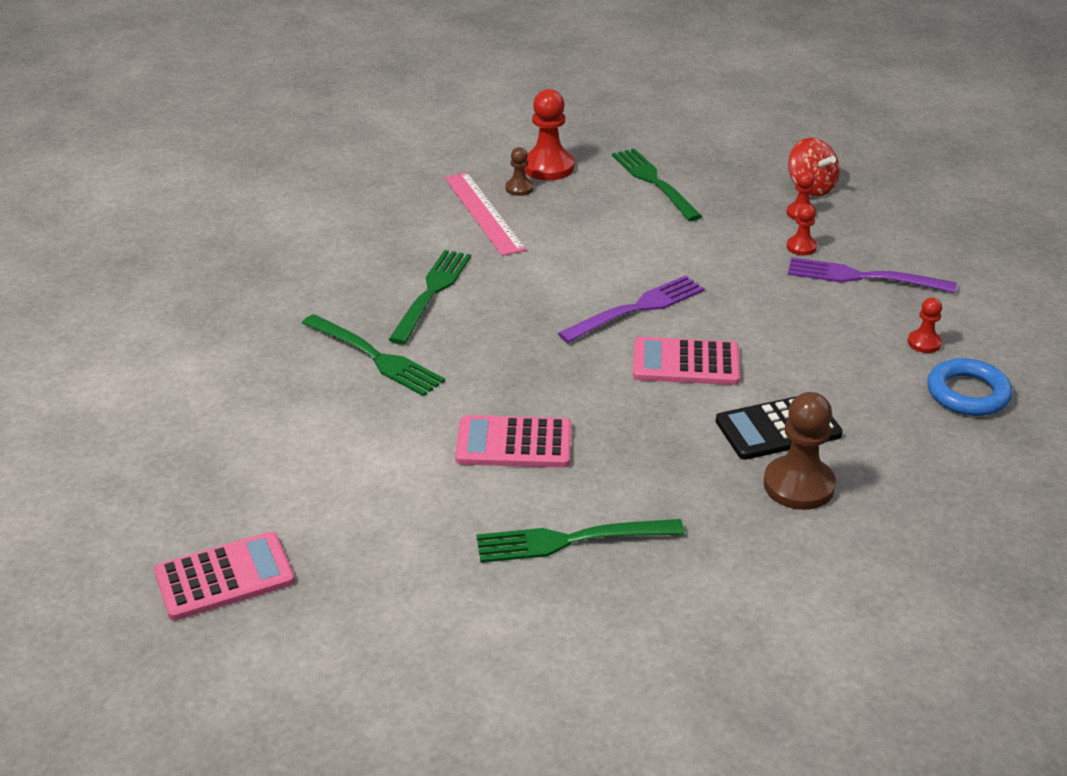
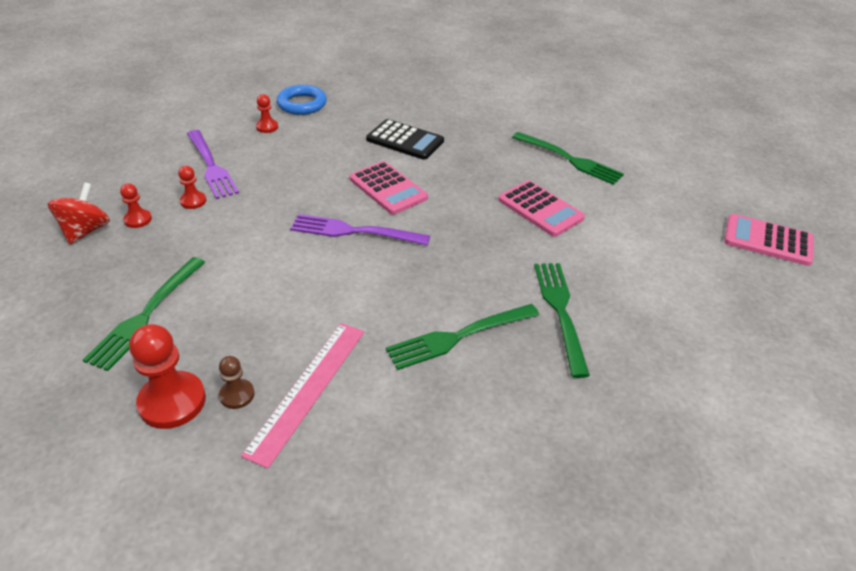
camera: 135 degrees left, 5 degrees up
(798, 485) = (439, 121): brown pawn -> none

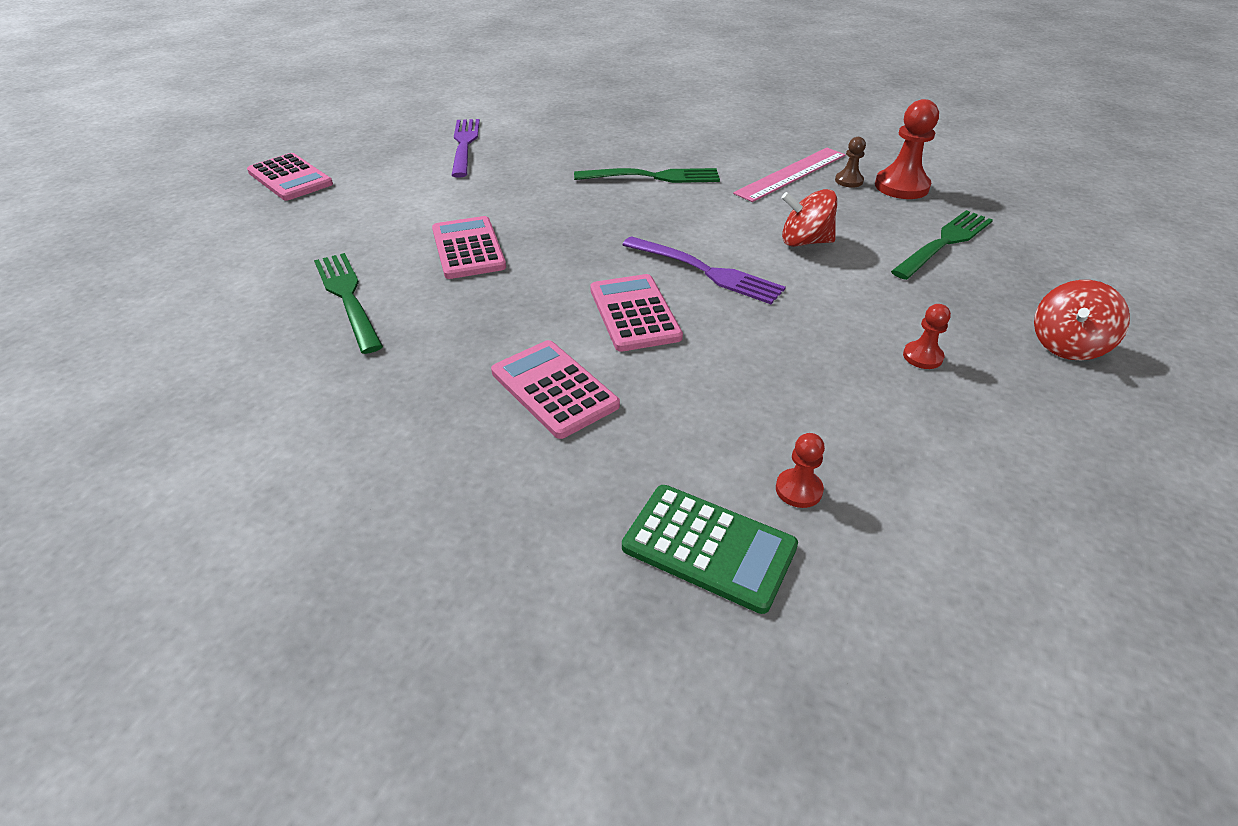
camera: 155 degrees left, 0 degrees up
(138, 219) = (998, 346): red pawn -> none
(211, 166) = (904, 415): purple fork -> purple fork (464, 145)
(280, 282) = (804, 242): none -> red spinning top
(302, 104) = (709, 547): blue ring -> green calculator
(405, 140) = (554, 389): black calculator -> pink calculator
(560, 311) = (552, 174): green fork -> none

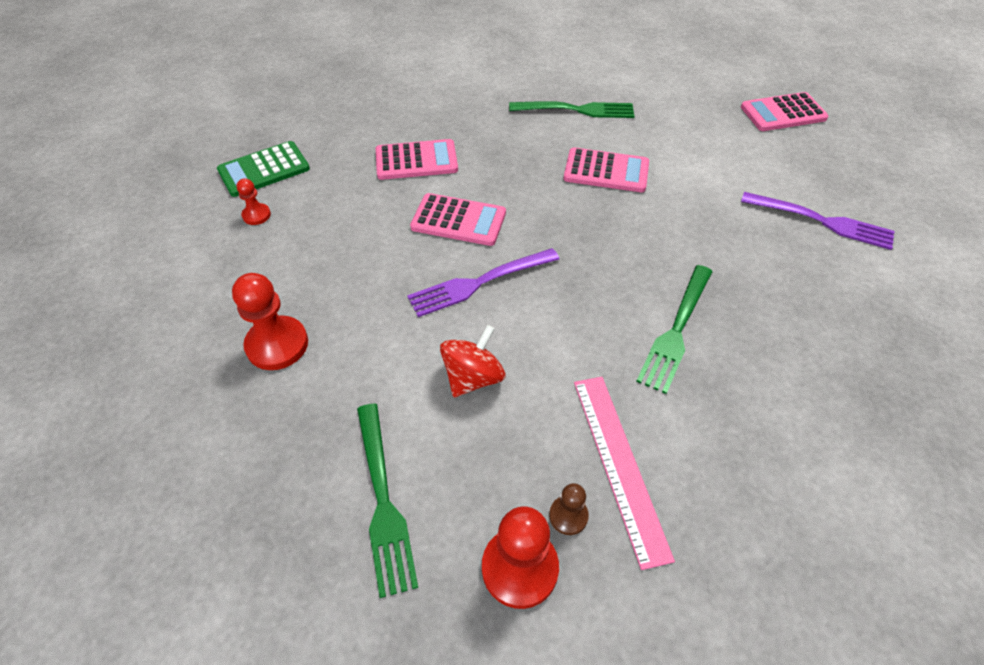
camera: 120 degrees right, 10 degrees up
(922, 356) = (277, 345): red pawn -> red pawn, size x1.88
(1067, 345) = (192, 454): red spinning top -> none

